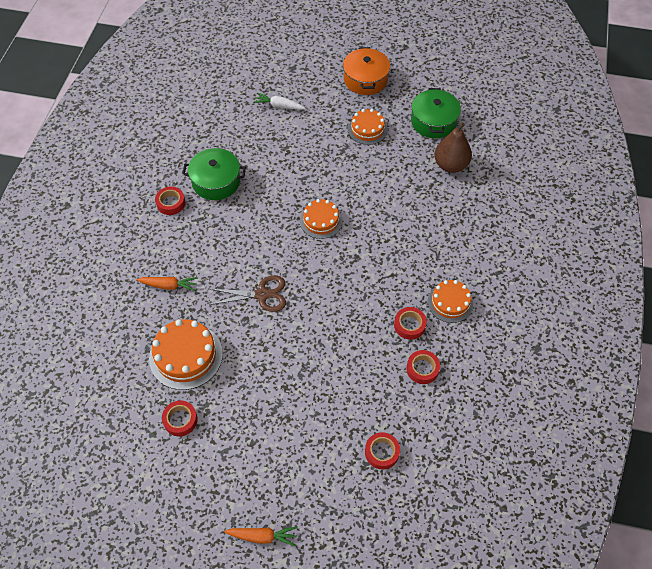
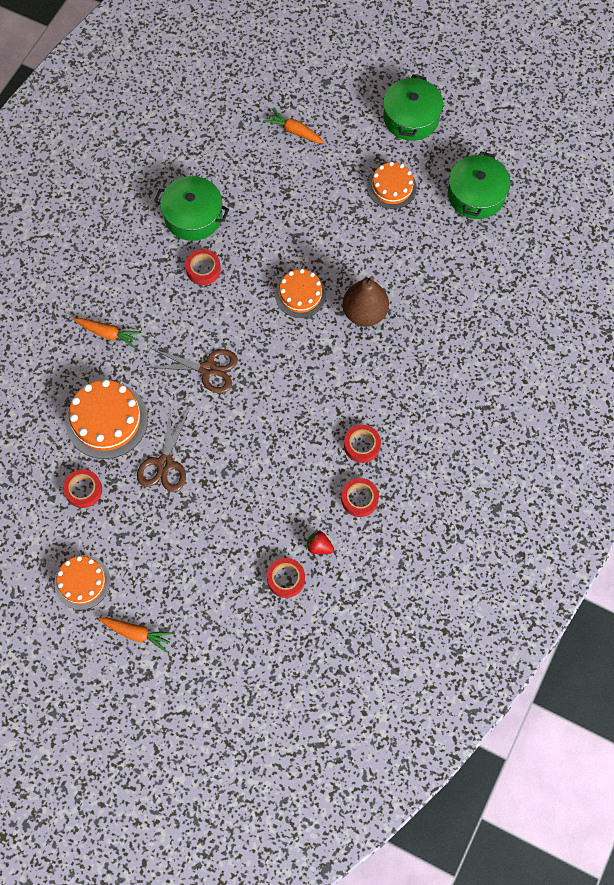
camera: 15 degrees right, 10 degrees up
(171, 203) = (134, 232): red tape -> red tape (203, 269)
(247, 380) = (165, 464): none -> brown scissors
(279, 106) = (294, 131): white carrot -> orange carrot
(365, 79) = (411, 118): orange pot -> green pot
(401, 417) = (319, 546): none -> red strawberry
(450, 165) = (477, 258): brown pear -> brown pear (364, 313)
(450, 302) = (417, 430): orange cake -> orange cake (82, 582)

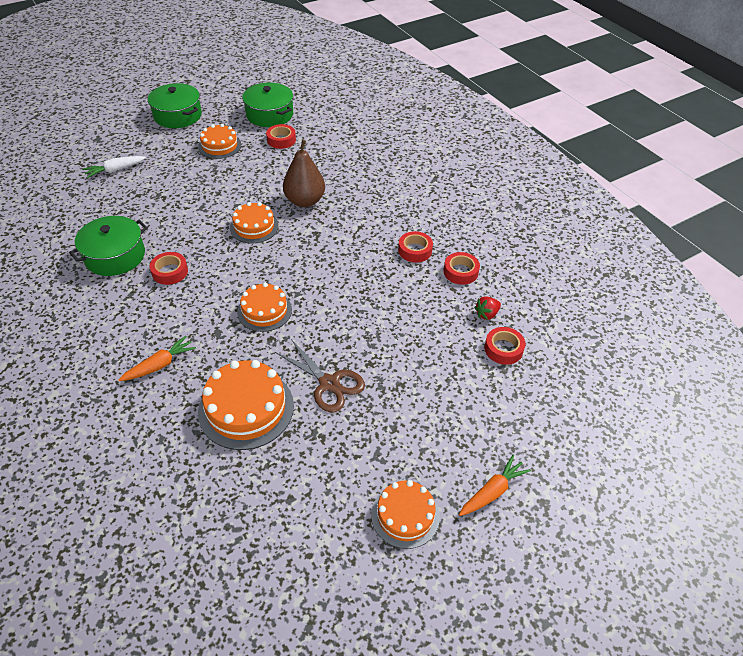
camera: 60 degrees left, 20 degrees down
(83, 490) = (304, 464): red tape -> red tape (281, 140)
(208, 369) = (264, 311): brown scissors -> orange cake
(294, 131) = (115, 170): orange carrot -> white carrot

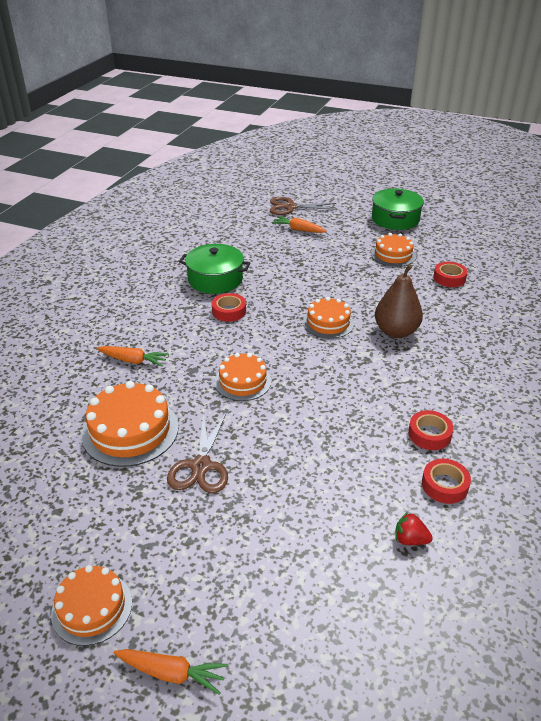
camera: 55 degrees right, 10 degrees down
(75, 155) = (290, 207): none -> brown scissors
(115, 170) = (298, 230): white carrot -> orange carrot
(269, 114) = (469, 255): green pot -> none
(503, 349) = (376, 581): red tape -> none

